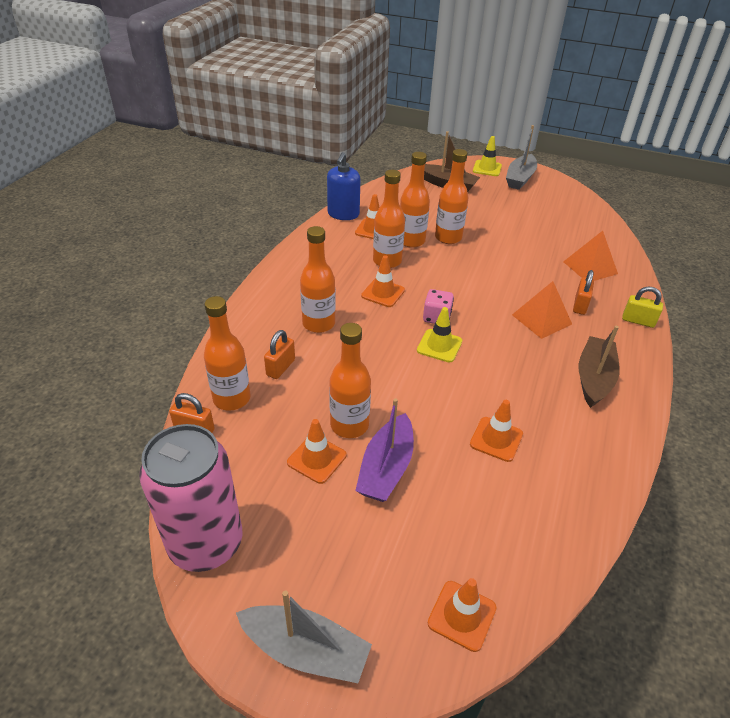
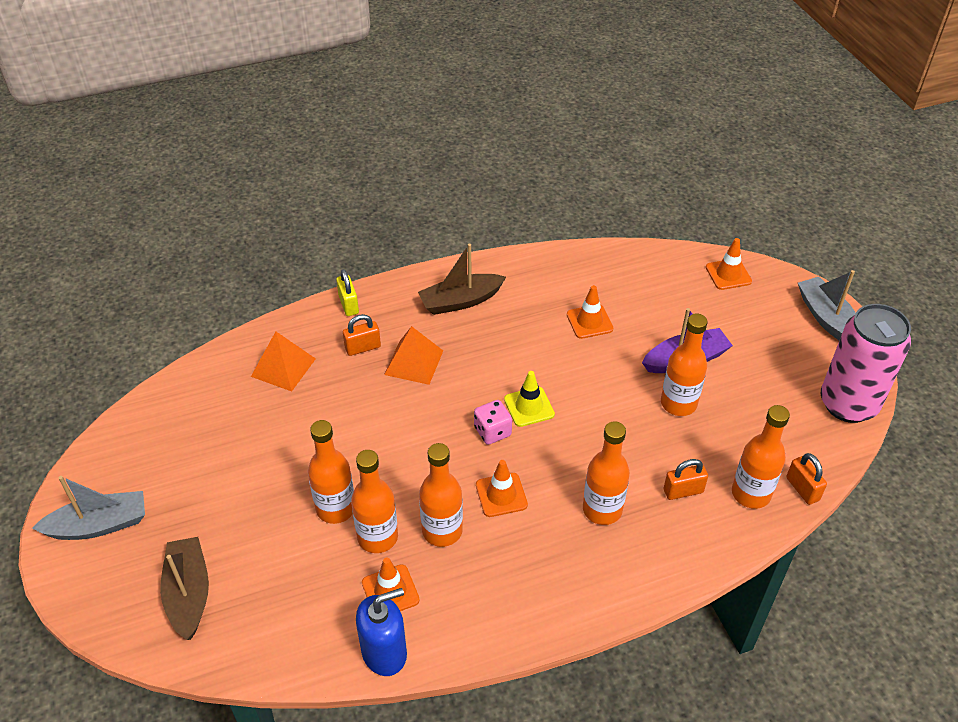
camera: 130 degrees left, 5 degrees up
(316, 459) = (727, 399): orange traffic cone -> none
(487, 168) = (93, 579): yellow traffic cone -> none

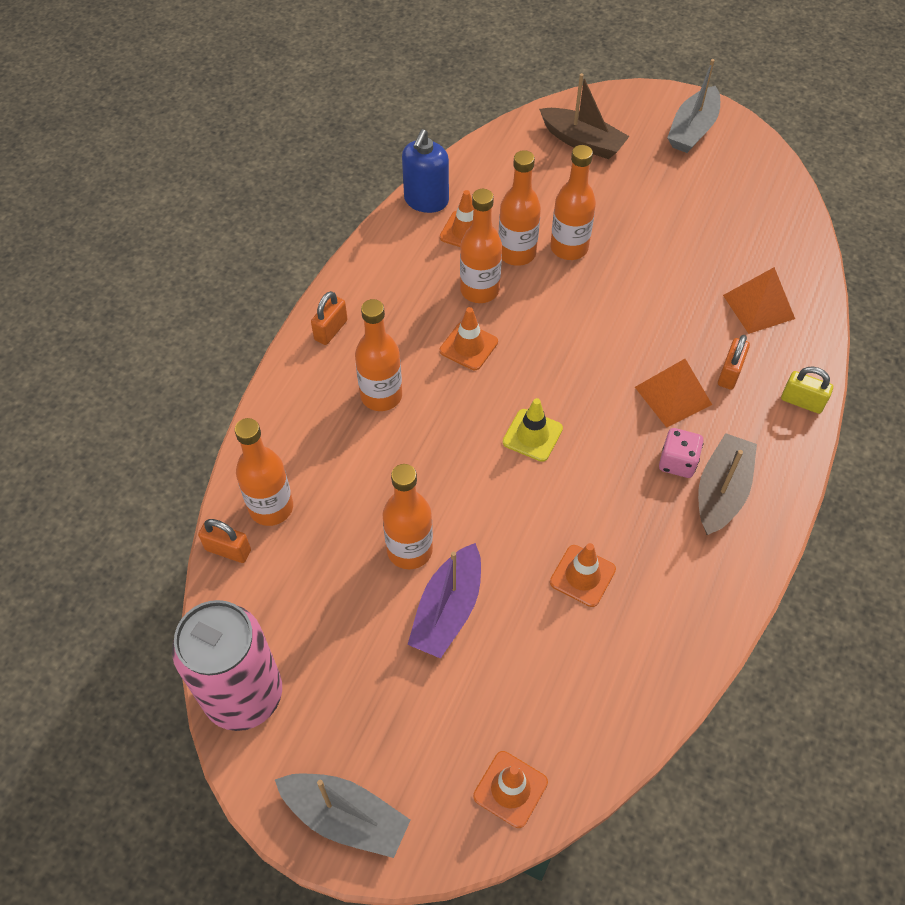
camera: 135 degrees right, 10 degrees up
(492, 431) = (535, 389): pink dice -> pink dice (677, 462)
(683, 491) = (331, 463): orange padlock -> orange padlock (331, 330)

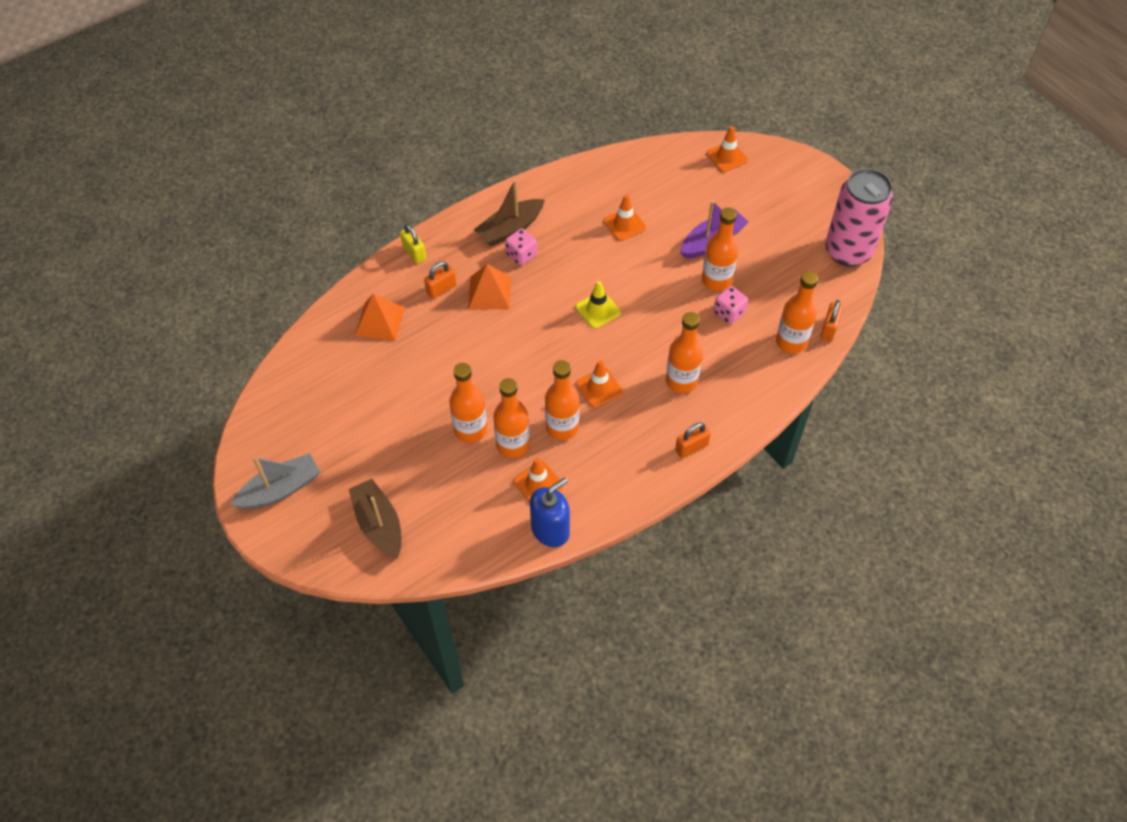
camera: 150 degrees left, 0 degrees up
(228, 550) = (829, 329): orange padlock -> orange padlock turned 60 degrees clockwise
(345, 817) = (816, 180): grey boat -> none
(369, 510) = (729, 313): none -> pink dice

